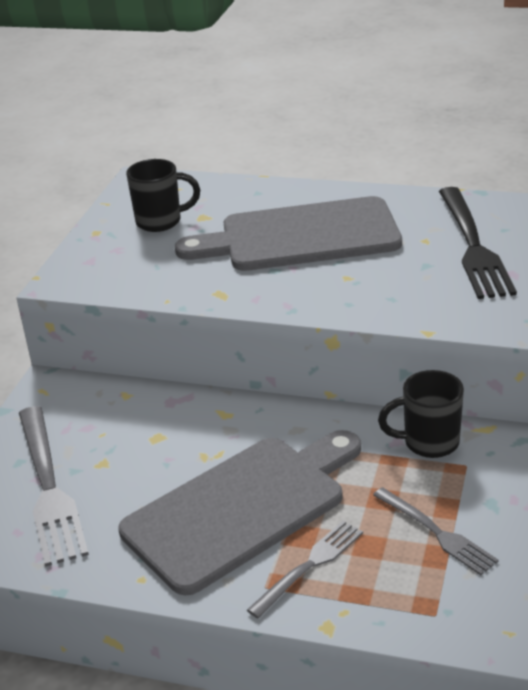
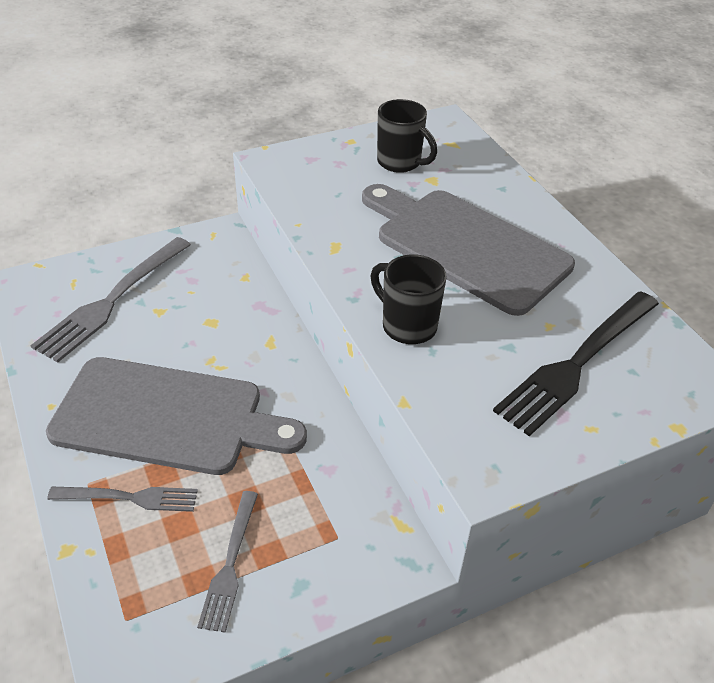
camera: 45 degrees right, 10 degrees up
(429, 442) = (345, 493): black mug -> black mug (407, 325)

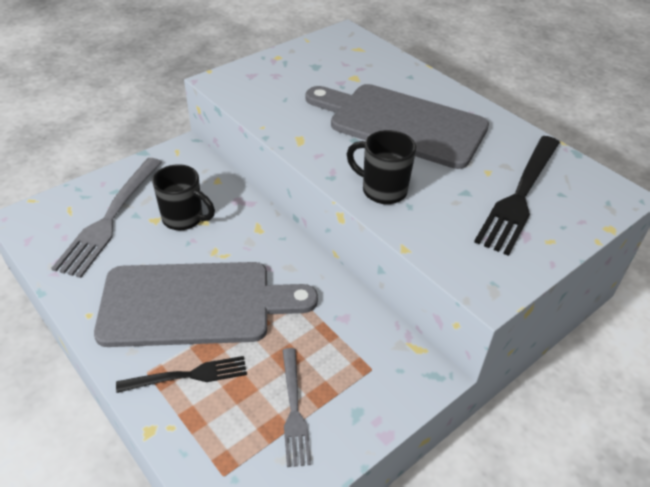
camera: 15 degrees left, 0 degrees up
(130, 497) = (189, 375): grey fork -> black fork
(400, 163) = (324, 68): black mug -> black mug (184, 219)

